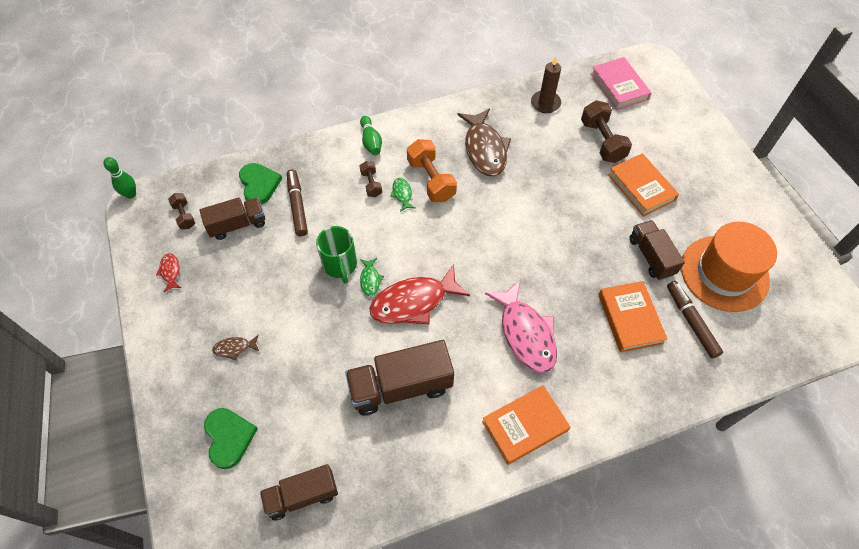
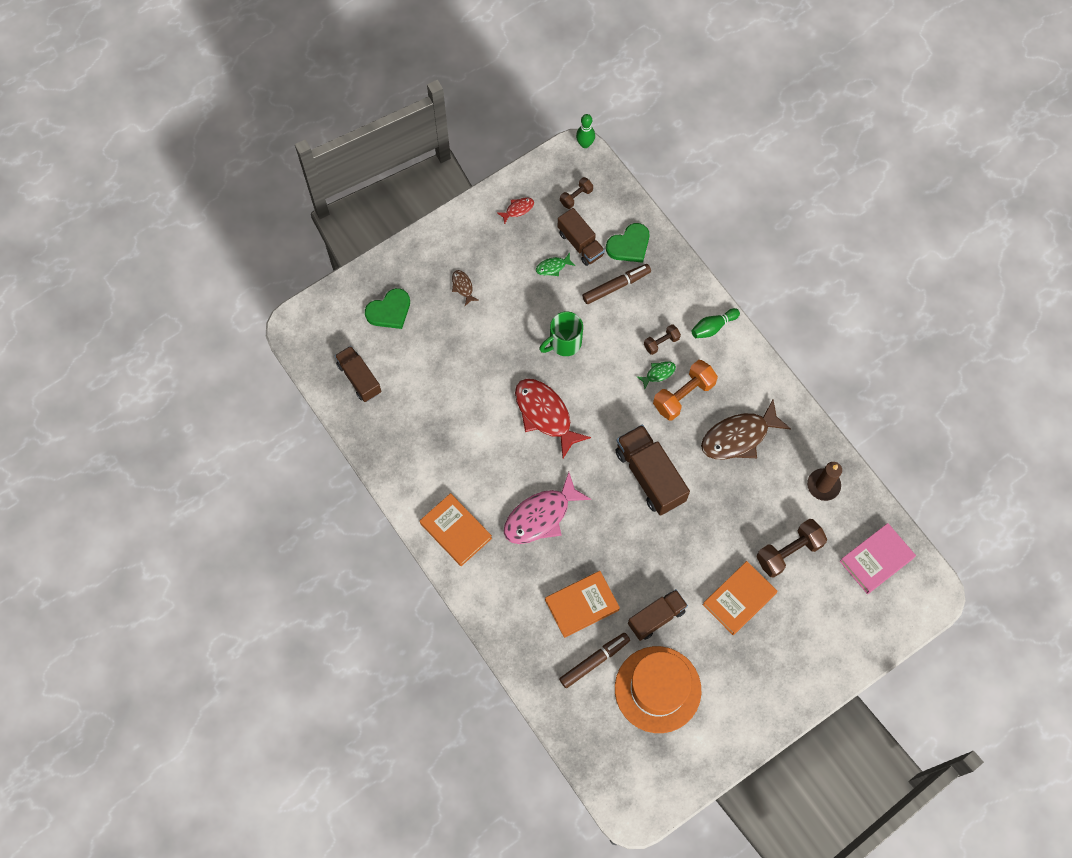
camera: 75 degrees right, 10 degrees up
(370, 280) = (557, 372): green fish -> green fish (553, 267)
(400, 387) = (464, 425): brown truck -> brown truck (650, 476)

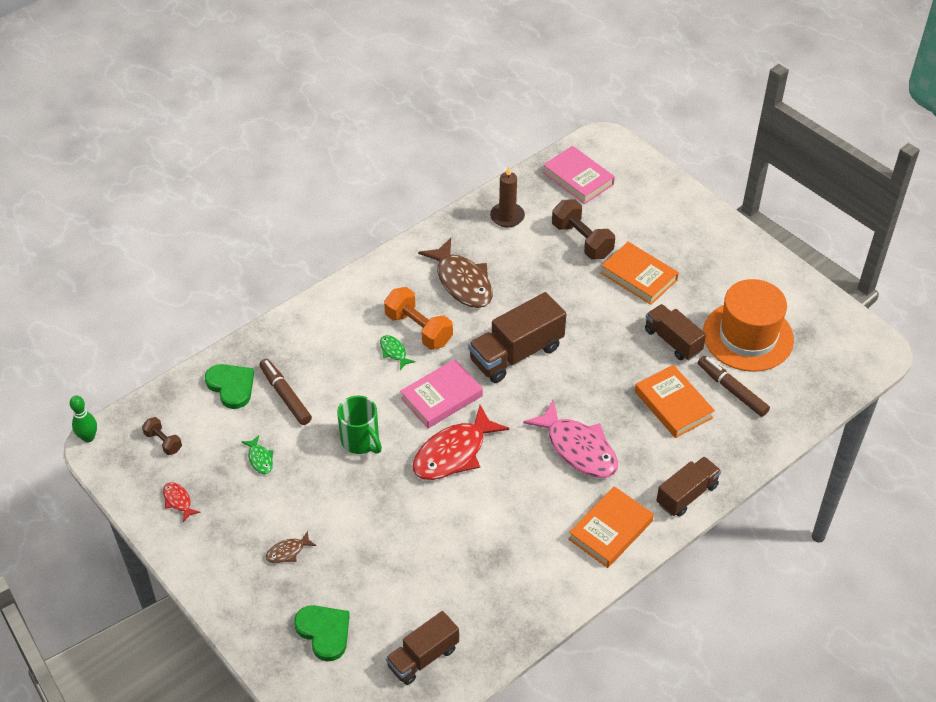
camera: 95 degrees left, 20 degrees down
(580, 243) = (228, 433): brown truck -> brown truck (687, 494)
(605, 409) = (441, 397): none -> pink book
(661, 342) = (356, 351): brown dumbbell -> none
(713, 327) = (335, 307): green bowling pin -> none

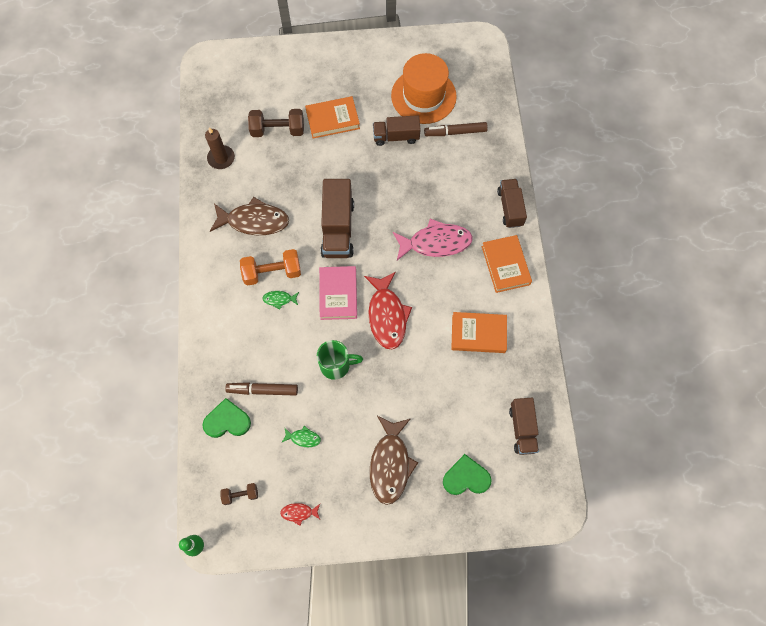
camera: 55 degrees left, 20 degrees up
(288, 552) = (390, 464): brown fish -> brown fish, size x2.23
(578, 178) = (224, 96): pink book -> none
(673, 404) = (442, 170): orange book -> orange book (478, 334)

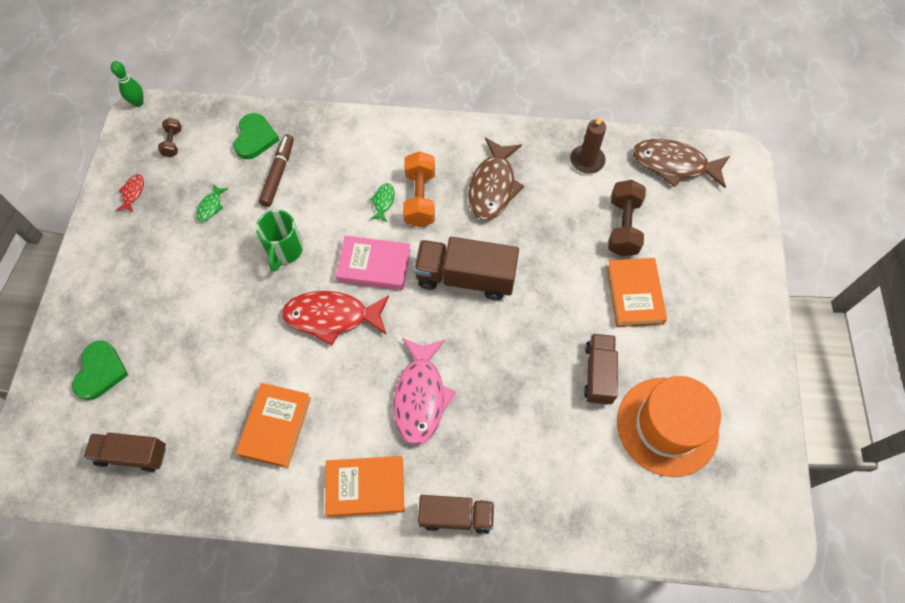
camera: 100 degrees right, 5 degrees down
(390, 464) = (149, 290): brown fish -> brown fish (674, 165)
(455, 132) = (598, 461): brown marker -> none

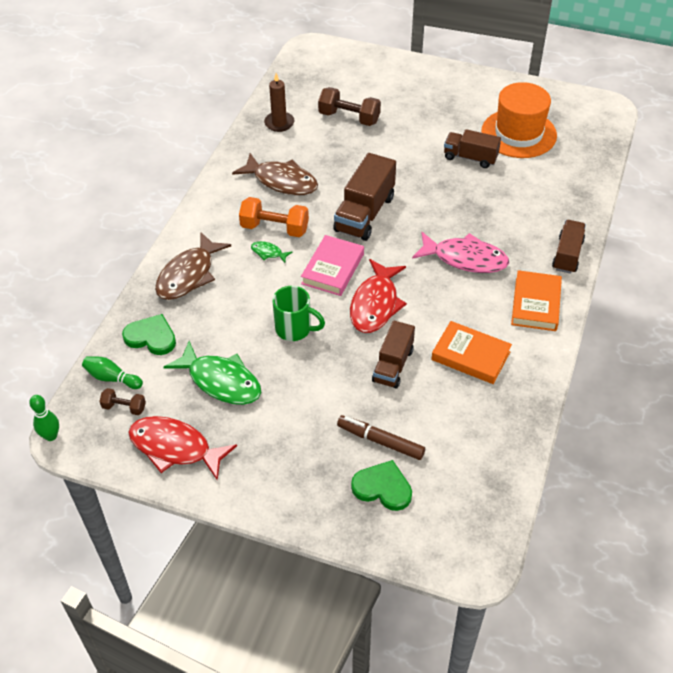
camera: 75 degrees left, 15 degrees down
(132, 455) = (476, 465): brown truck -> brown truck (393, 365)
(133, 192) = (175, 448): red fish -> red fish, size x2.23
(204, 124) = (112, 378): none -> green bowling pin
(211, 206) = (221, 381): green fish -> green fish, size x2.23
(278, 174) = (204, 324): brown marker -> brown marker (380, 441)
(634, 294) = (410, 125): orange book -> none
(674, 165) = (303, 79): brown fish -> brown fish (188, 275)

